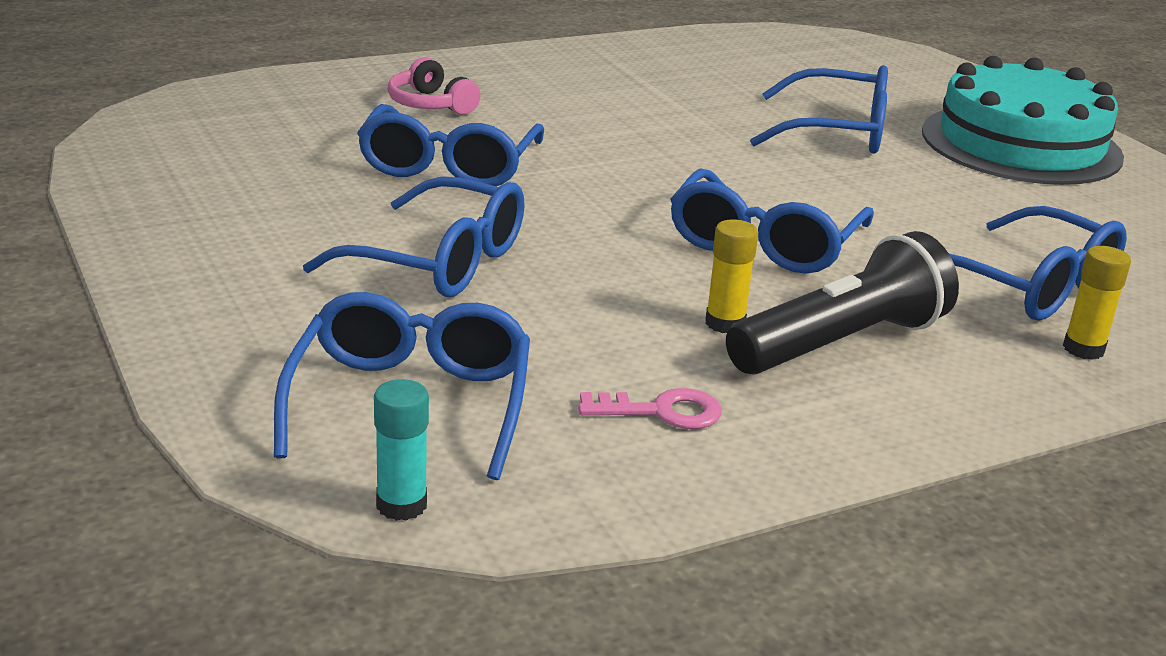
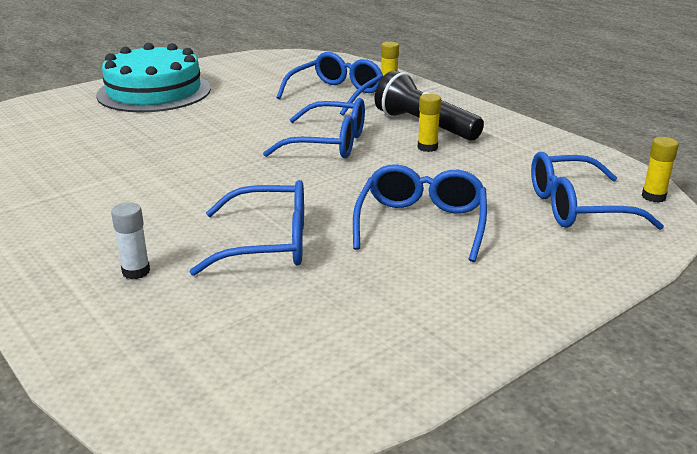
camera: 100 degrees left, 0 degrees up
(401, 505) = (653, 197): turquoise glue stick -> yellow glue stick
(430, 104) = (136, 271): pink headphones -> white glue stick
(662, 411) = (521, 155): pink key -> none
(837, 132) = (151, 131): blue glasses -> none

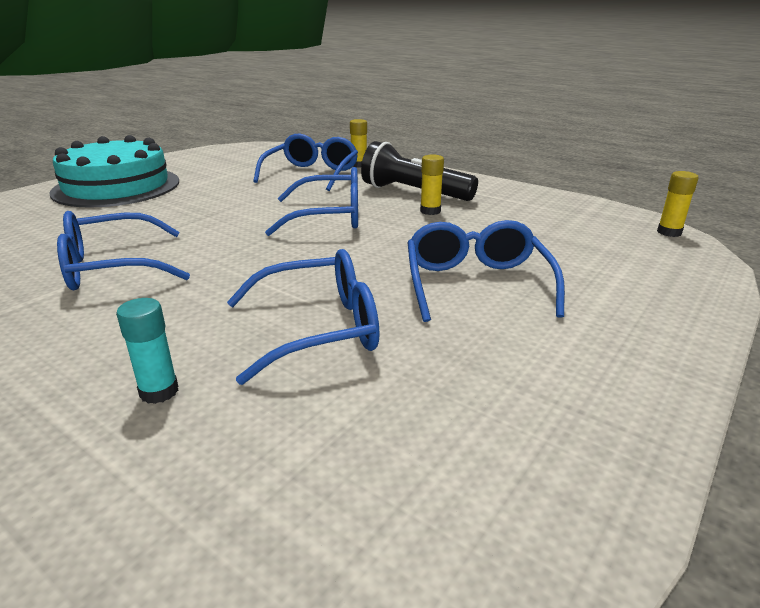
camera: 15 degrees left, 0 degrees up
(136, 271) = (159, 391): white glue stick -> turquoise glue stick
(576, 207) = (612, 249): blue glasses -> blue glasses (112, 267)

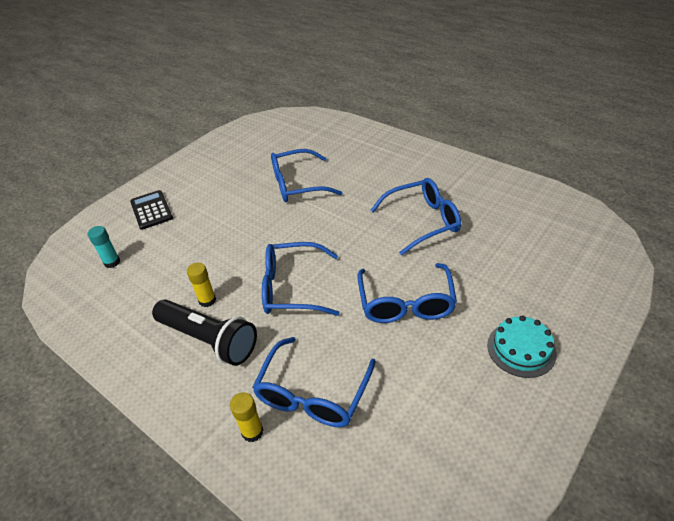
camera: 175 degrees left, 15 degrees up
(116, 187) = (521, 349): turquoise cake -> turquoise cake, size x0.51
(159, 391) = (353, 157): turquoise glue stick -> turquoise glue stick (112, 262)
(476, 284) = (214, 215): blue glasses -> blue glasses (406, 303)
(609, 295) = (151, 210): none -> black calculator
(669, 232) = (52, 272): yellow glue stick -> none

